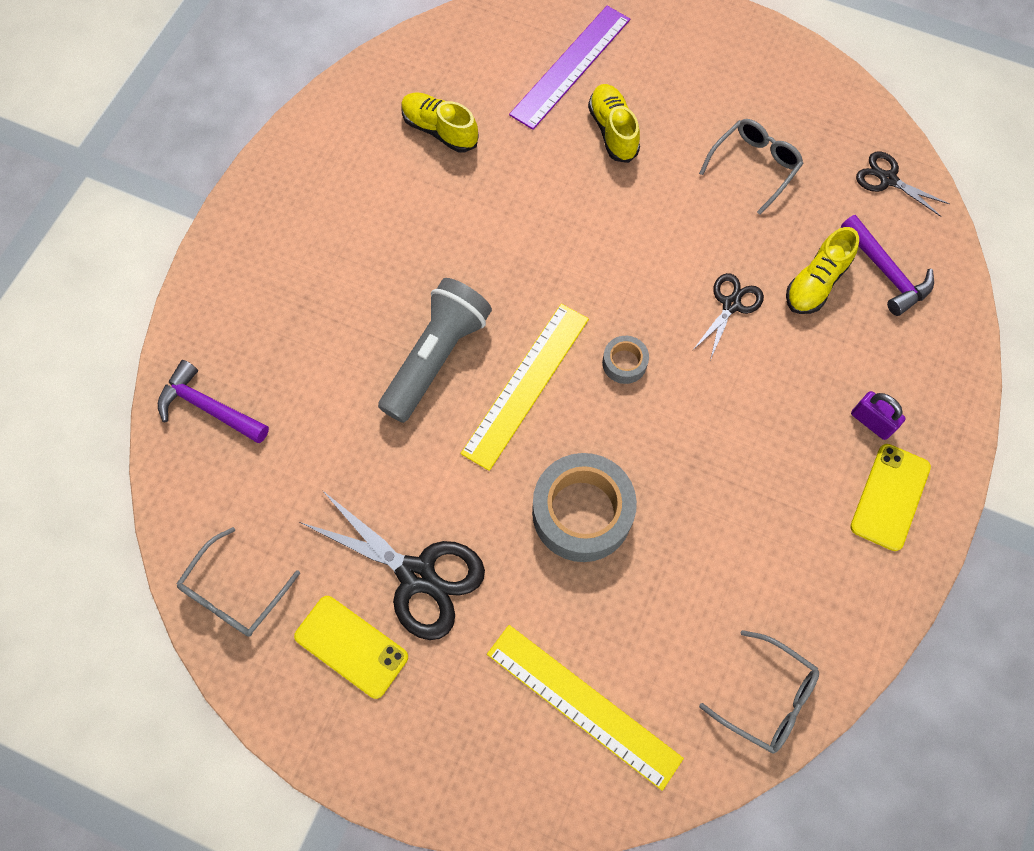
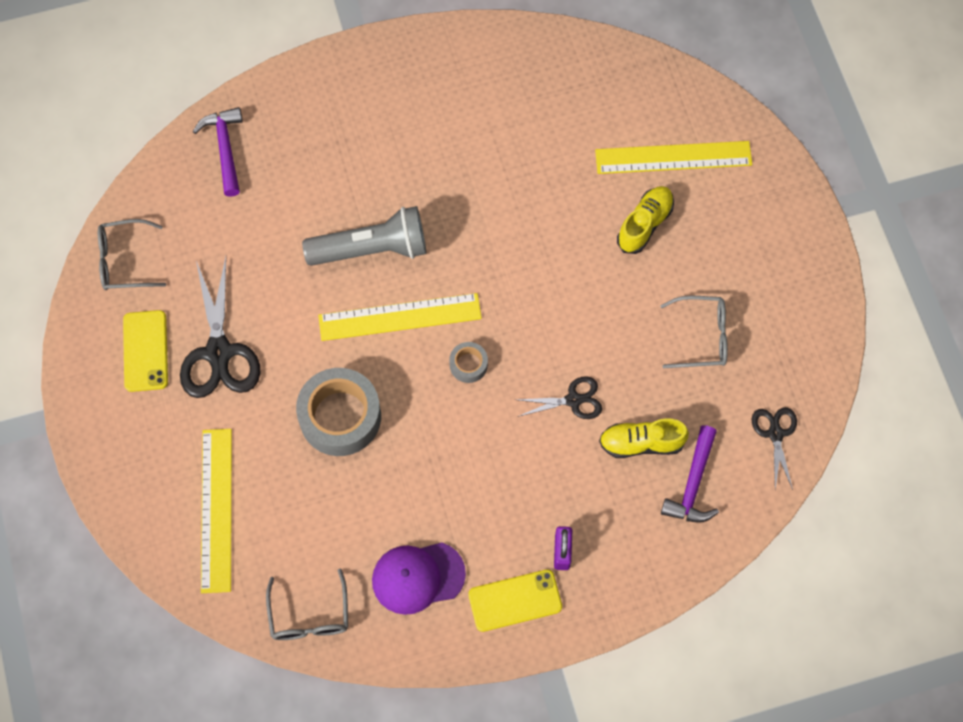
camera: 50 degrees right, 0 degrees up
(440, 130) = (542, 117): yellow shoe -> none
(571, 66) = (673, 158): purple ruler -> yellow ruler
(803, 565) = (418, 577): none -> purple cap

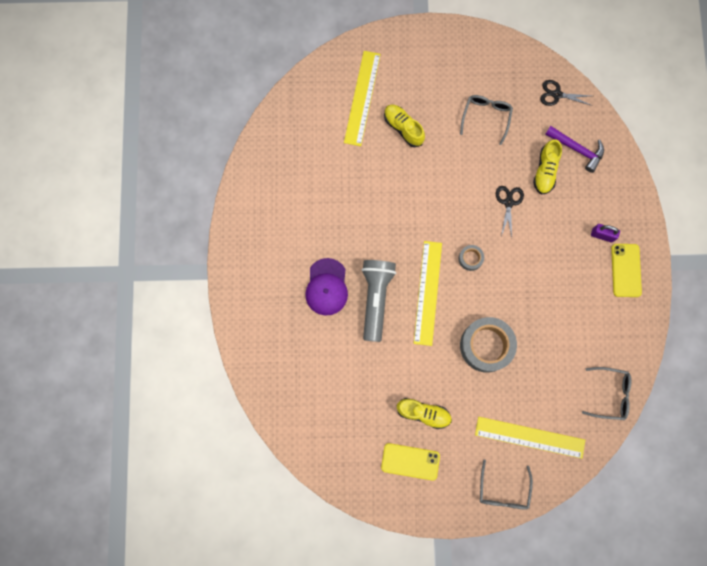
camera: 75 degrees left, 10 degrees up
(125, 261) = (341, 462): grey glasses -> grey glasses (503, 490)
(219, 352) = (423, 413): black scissors -> yellow shoe
(225, 148) = (276, 378): purple hammer -> none
(418, 577) = (599, 323): purple cap -> purple cap (326, 287)

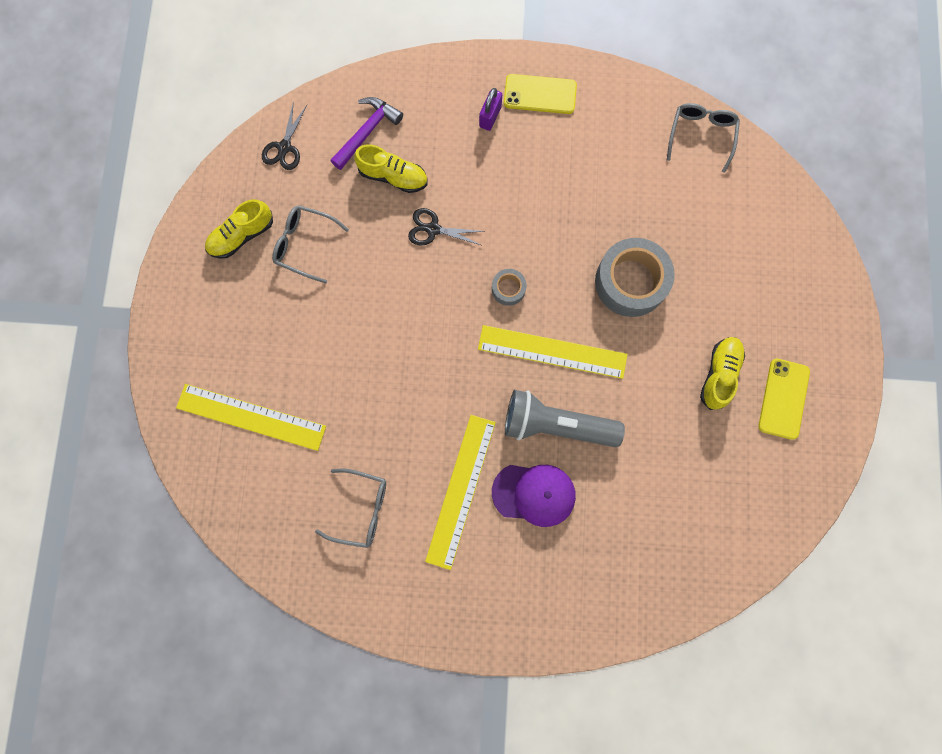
camera: 85 degrees left, 0 degrees up
(403, 128) = (306, 361): yellow shoe -> yellow shoe (242, 236)
(503, 490) = (821, 282): grey glasses -> grey glasses (360, 509)
(529, 437) = (754, 241): yellow ruler -> yellow ruler (461, 491)

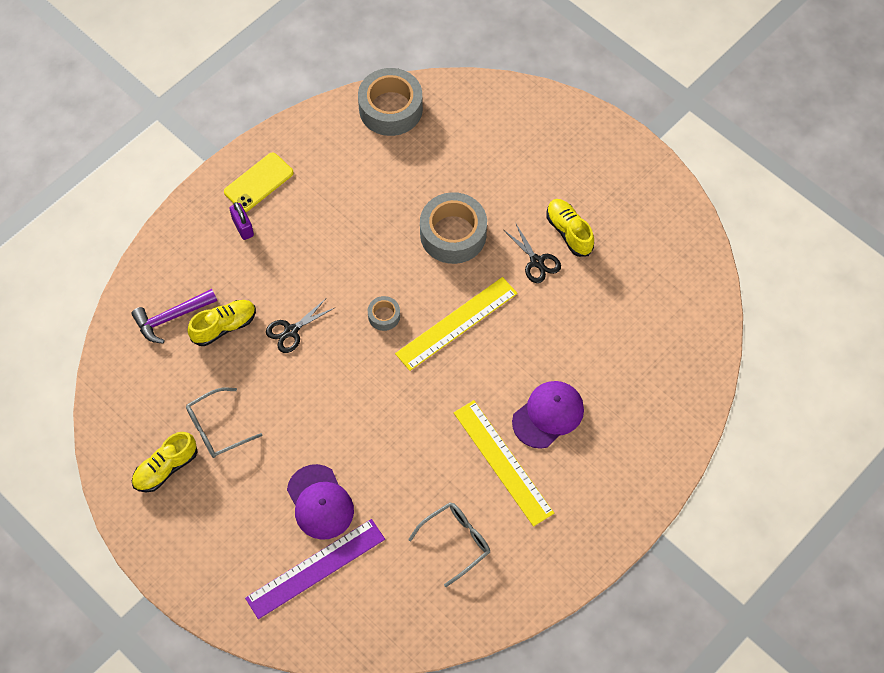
camera: 50 degrees left, 15 degrees down
(242, 236) = (166, 468): yellow shoe -> yellow shoe turned 45 degrees clockwise
(251, 416) = (315, 568): yellow ruler -> purple ruler
(284, 147) = (125, 384): black scissors -> black scissors (537, 261)
(308, 374) = (320, 502): none -> purple cap
(367, 132) = (171, 317): purple hammer -> purple hammer turned 105 degrees counterclockwise
(555, 424) = (511, 362): grey flashlight -> none
(701, 136) = (390, 109): grey glasses -> grey tape
(783, 398) = (620, 207): yellow phone -> none

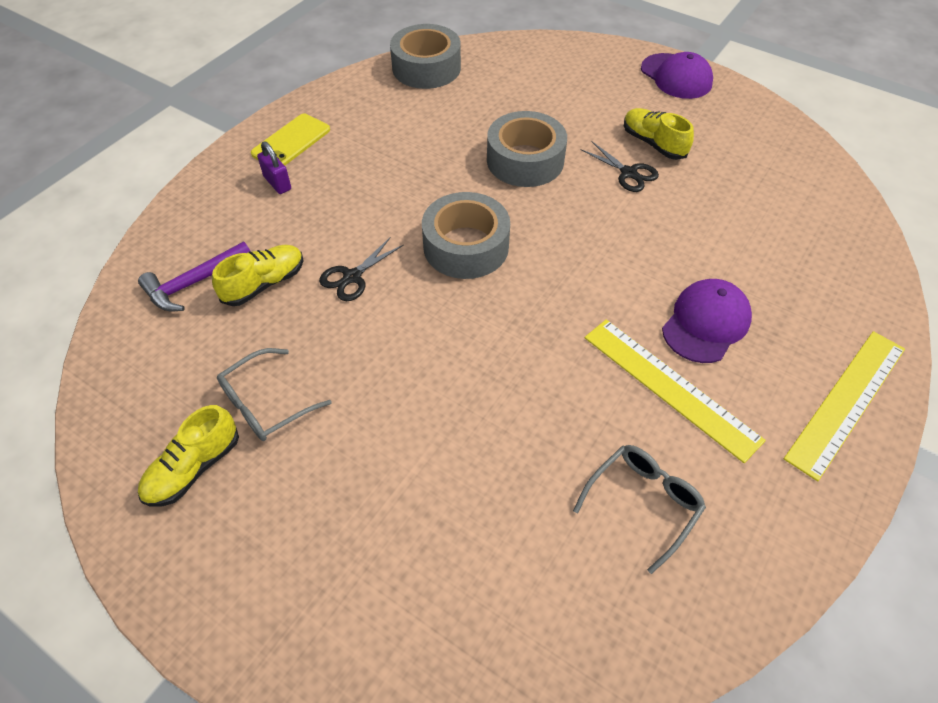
camera: 10 degrees left, 10 degrees down
(315, 568) = (442, 579): purple ruler -> none
(320, 502) = (430, 479): purple cap -> purple cap (676, 76)
(384, 316) = (466, 246): grey tape -> grey tape, size x2.12
(457, 323) = (557, 242): yellow ruler -> yellow ruler (847, 402)

